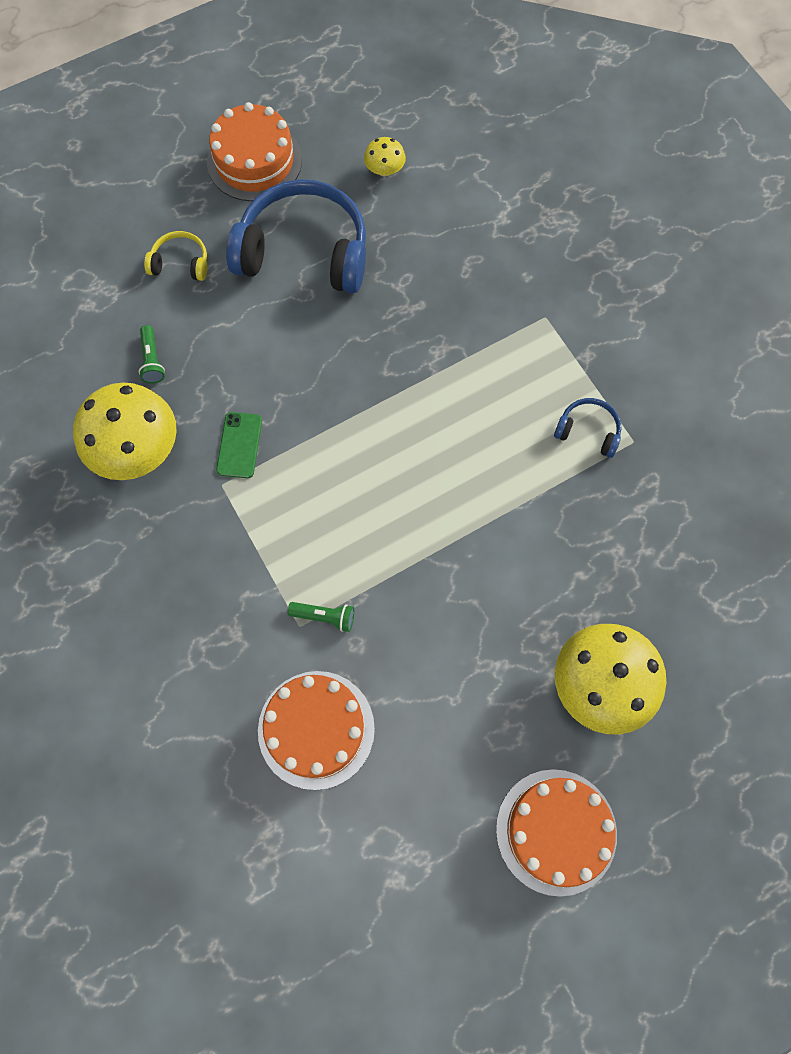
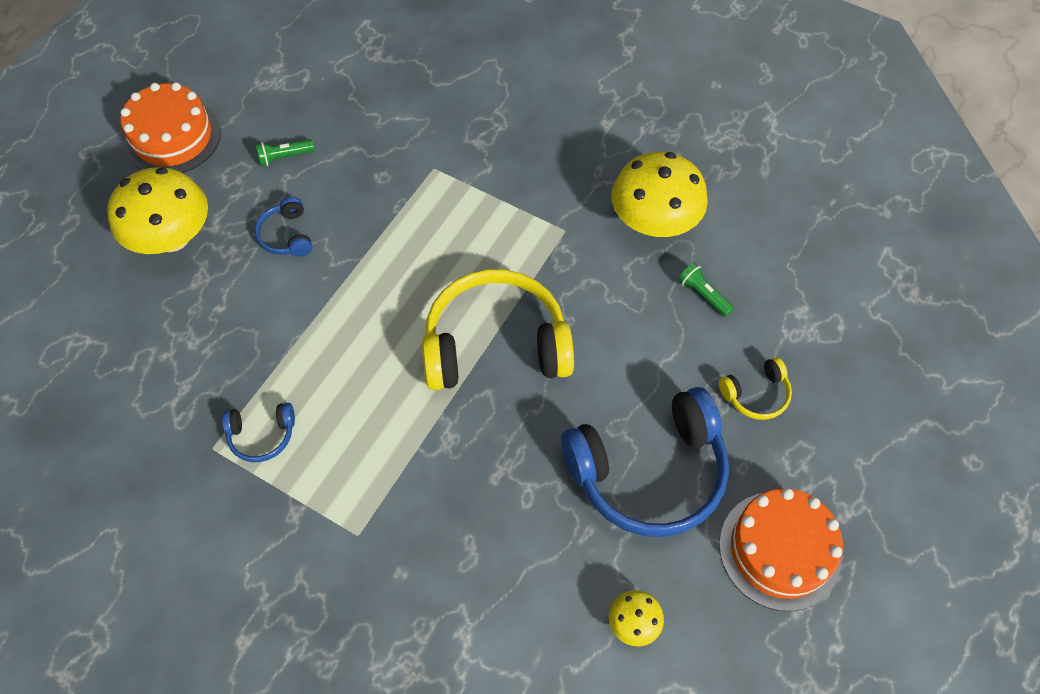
camera: 150 degrees right, 10 degrees down
(239, 445) = (573, 265): green phone -> none
(316, 729) = (380, 116): orange cake -> none
(324, 617) = (418, 182): green flashlight -> green flashlight (284, 157)
(354, 408) = (495, 345): none -> yellow headphones
(484, 623) = (287, 235): none -> blue headphones

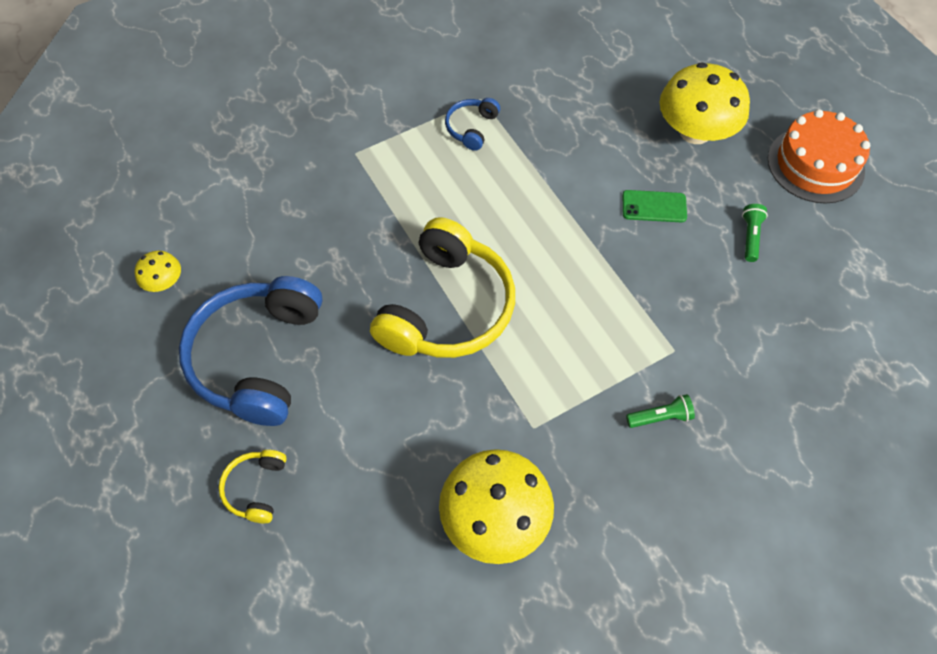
camera: 120 degrees right, 0 degrees up
(287, 235) = (654, 206): blue headphones -> green phone
(703, 294) = (383, 511): green flashlight -> green flashlight (660, 417)
(779, 550) = (126, 413): orange cake -> none

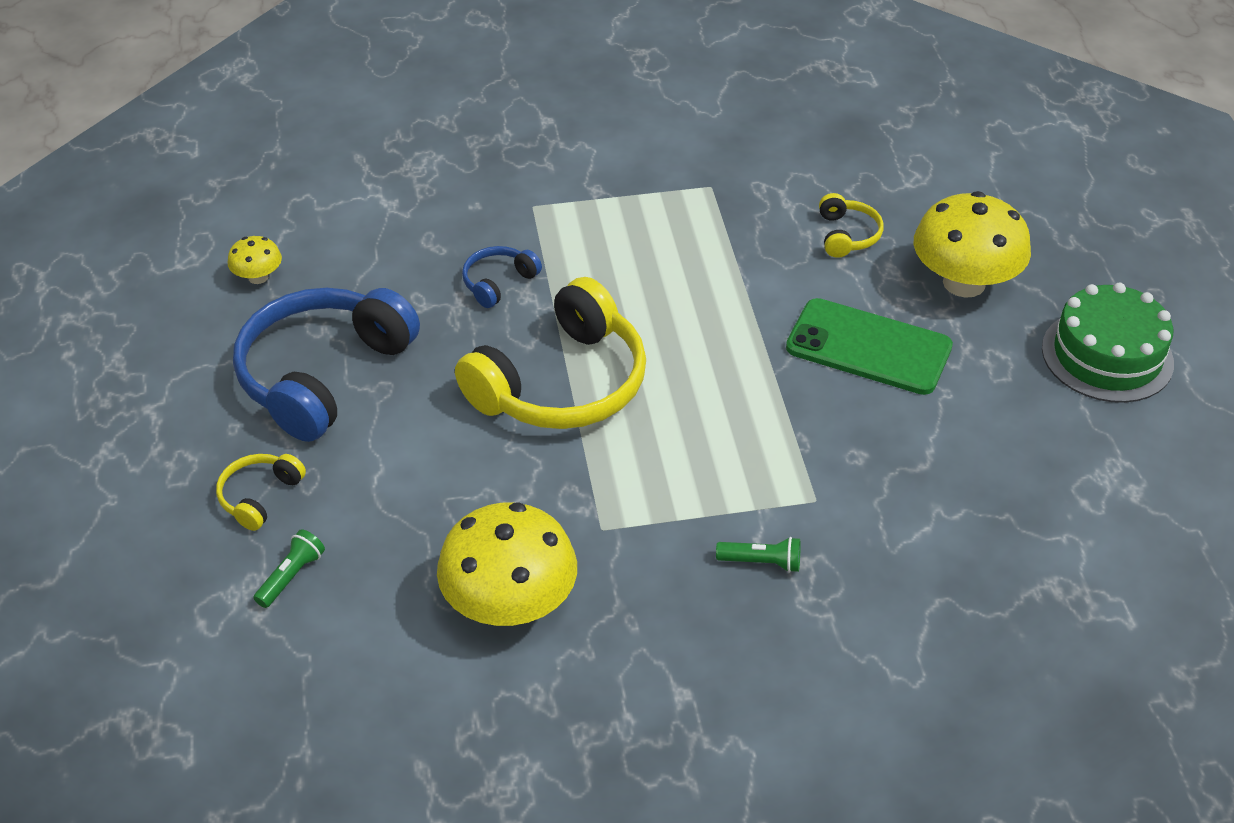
camera: 20 degrees right, 15 degrees down
(471, 128) = (683, 213): blue headphones -> blue headphones (498, 283)
(597, 114) = (847, 235): none -> yellow headphones
(654, 206) = (868, 347): green phone -> green phone, size x1.85
(750, 237) = (977, 409): green flashlight -> green flashlight (291, 576)
(815, 164) = (1107, 355): orange cake -> green cake

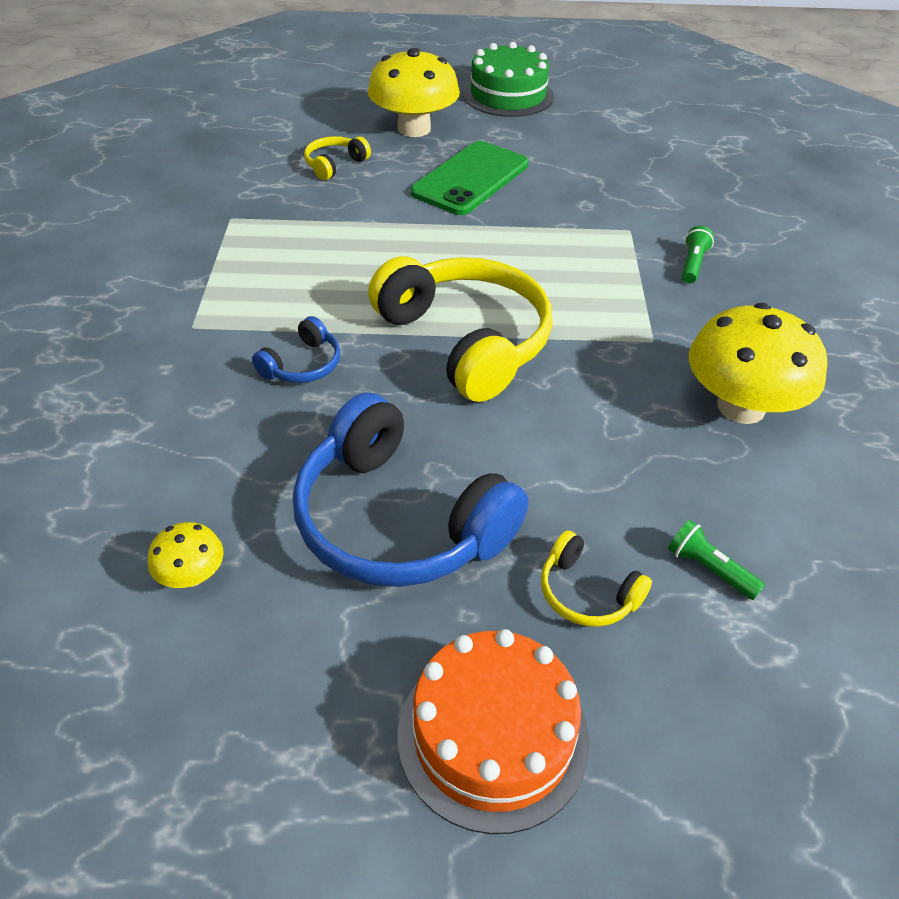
camera: 80 degrees left, 0 degrees up
(132, 454) = (493, 736): none -> orange cake
(498, 283) = (302, 365): blue headphones -> blue headphones turned 105 degrees counterclockwise
(847, 235) = (335, 165): yellow headphones -> yellow headphones turned 60 degrees counterclockwise

